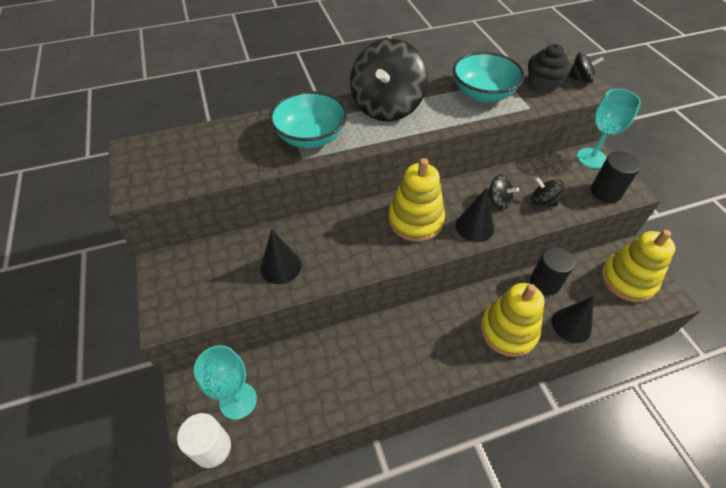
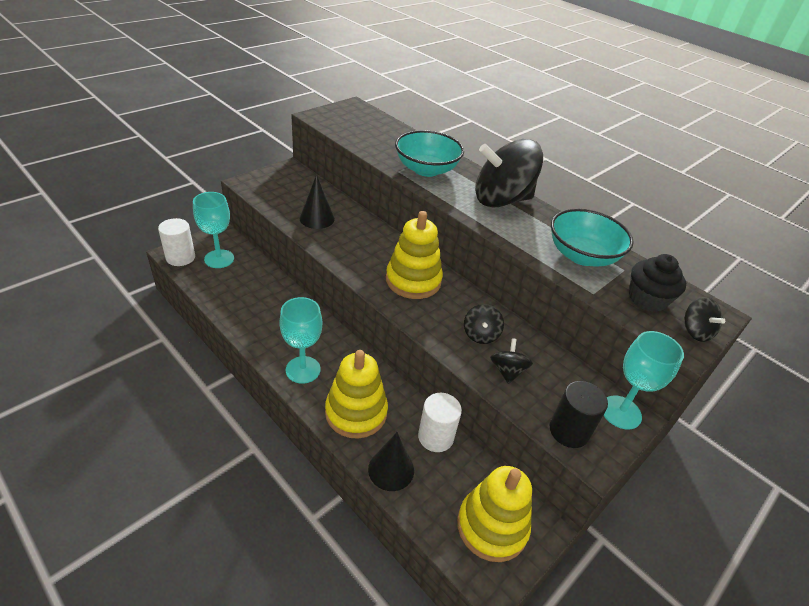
camera: 60 degrees right, 10 degrees down
(446, 359) = (303, 370): none -> turquoise goblet
(474, 227) = (432, 322): black cone -> none
(545, 283) = (435, 437): black cylinder -> white cylinder

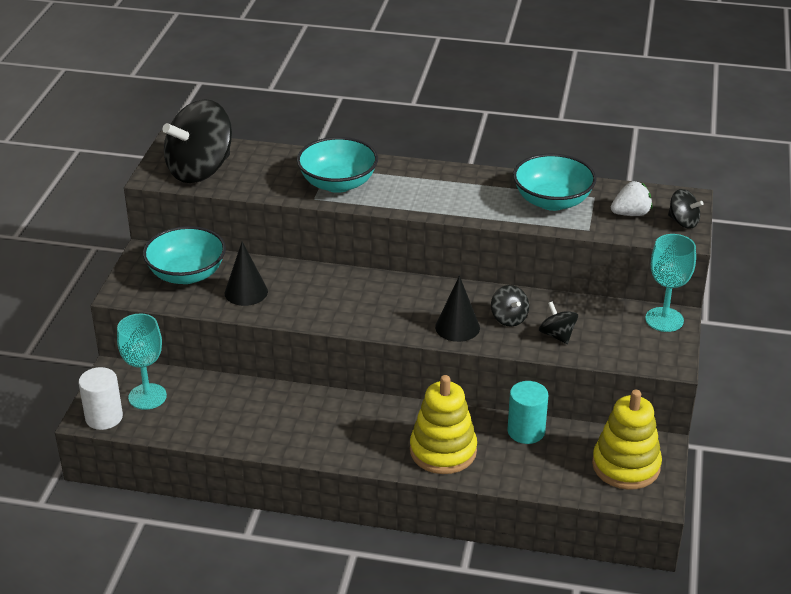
camera: 30 degrees left, 5 degrees down
(296, 190) = (187, 274): none -> turquoise bowl
(303, 370) = (359, 445): turquoise goblet -> none
(391, 469) = (515, 474): black cone -> black cone (457, 327)
(413, 280) = (405, 303): yellow stacking toy -> none
(435, 437) = (526, 431): white cylinder -> turquoise cylinder
(501, 200) = (437, 181): black spinning top -> black spinning top (200, 170)
(569, 431) = (639, 353): black cylinder -> none
(647, 299) = (631, 214): black cupcake -> white strawberry

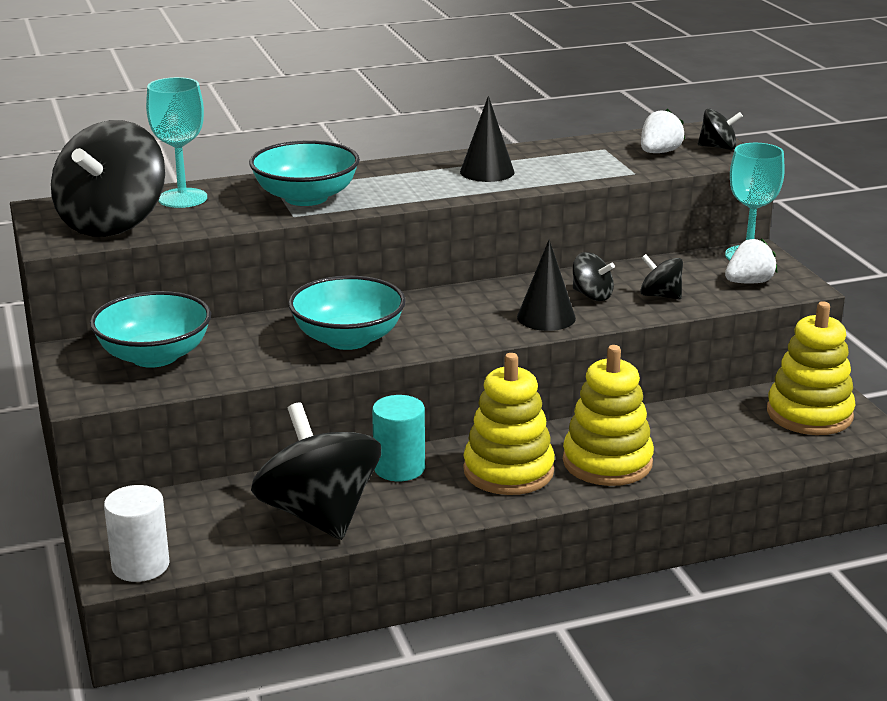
camera: 30 degrees left, 10 degrees down
(147, 396) = (179, 525): turquoise goblet -> turquoise goblet (182, 198)
(230, 421) = (319, 515): none -> black spinning top
(246, 292) = (254, 352): black cone -> black cone (487, 172)
(373, 433) = (508, 471): none -> yellow stacking toy
(526, 431) = (674, 417): turquoise cylinder -> turquoise cylinder (399, 468)
(552, 201) = (567, 160): turquoise bowl -> turquoise bowl (348, 339)
(636, 345) = (749, 282): none -> white strawberry

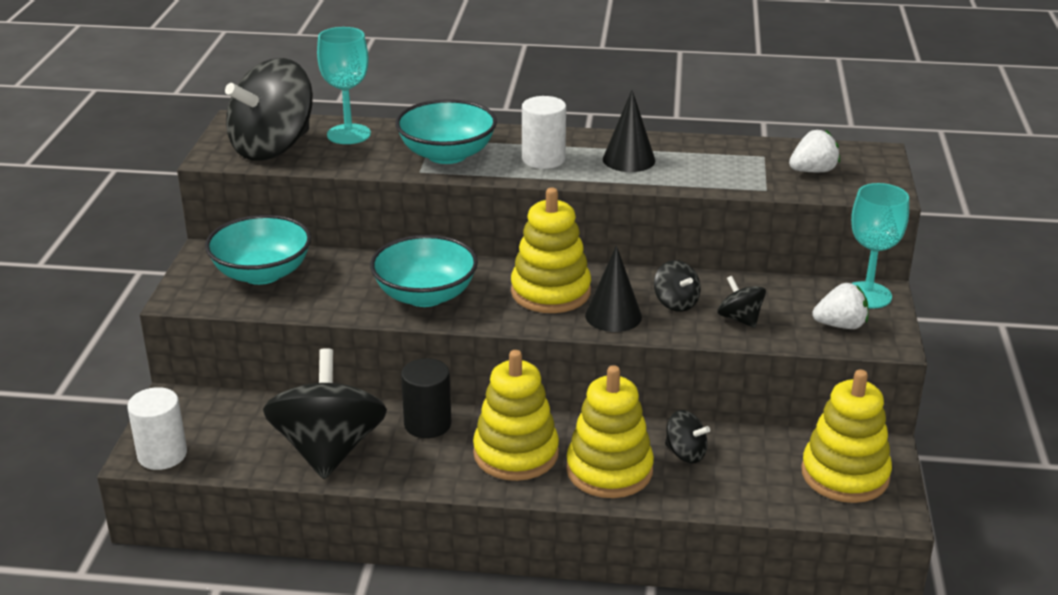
camera: 25 degrees right, 5 degrees up
(399, 468) = (427, 424): turquoise cylinder -> black cylinder
(406, 185) = (543, 159): none -> white cylinder
(468, 311) = (550, 292): none -> yellow stacking toy
(718, 147) = (878, 177): black spinning top -> black spinning top (685, 453)

